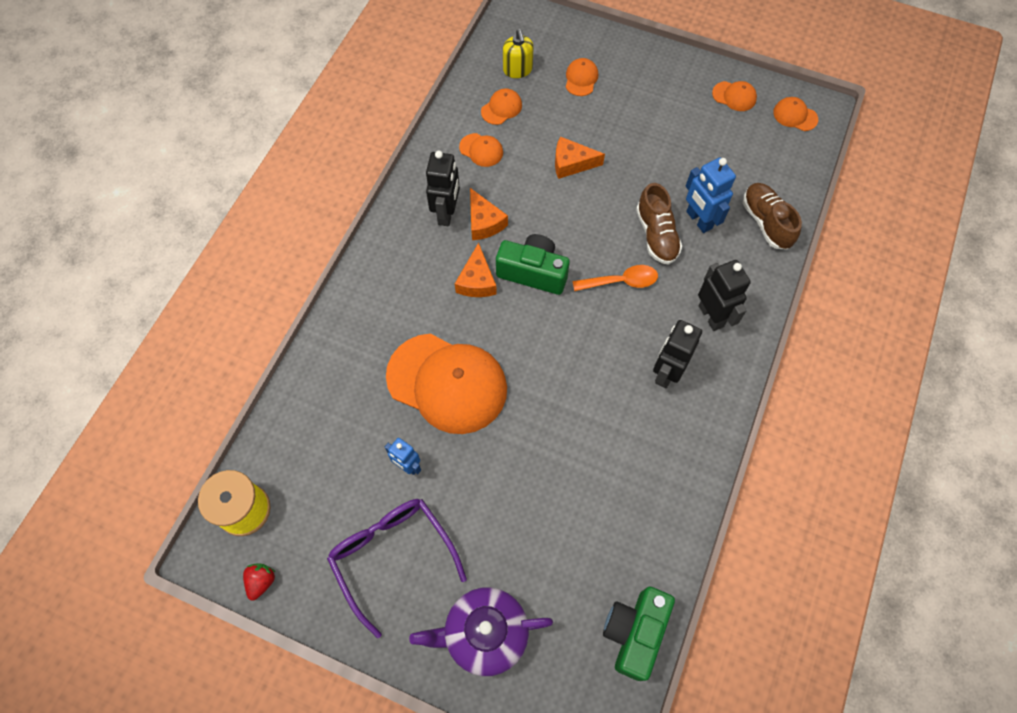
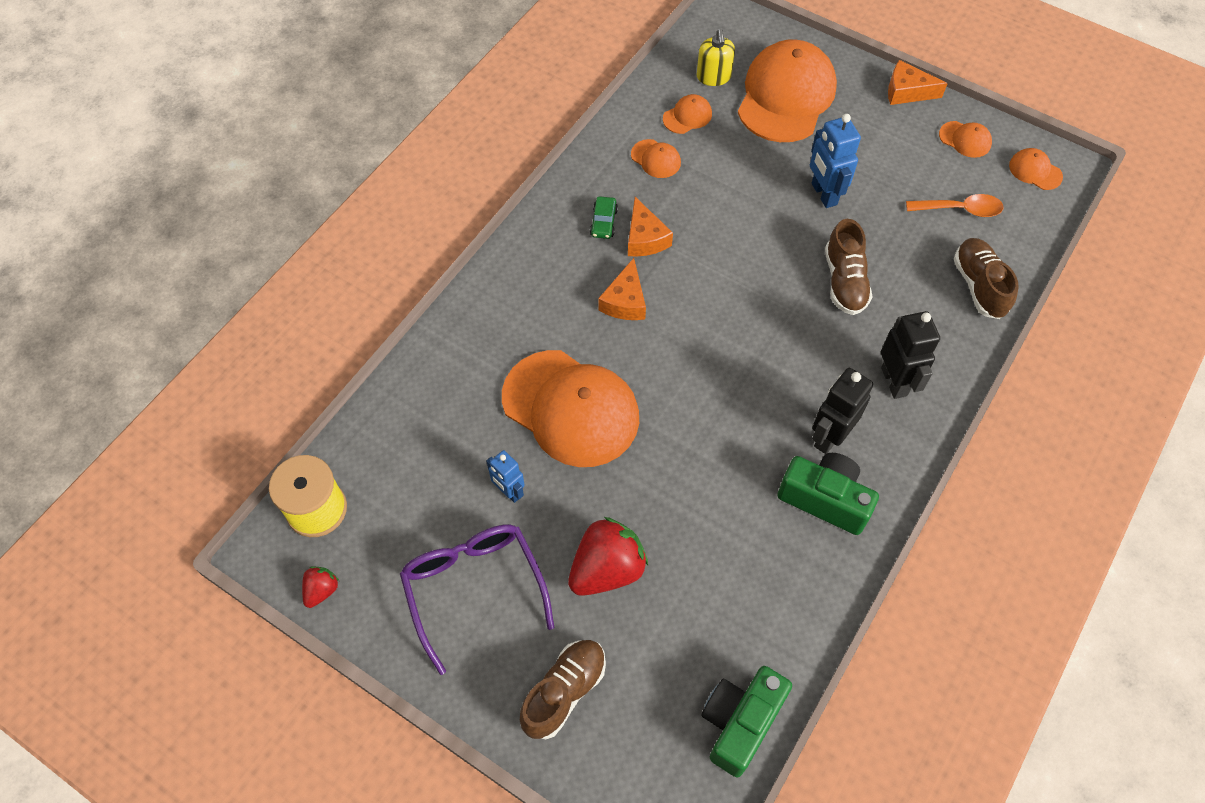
camera: 10 degrees right, 5 degrees down
(446, 213) = (603, 222): black robot -> green car
(484, 633) = (564, 692): purple teapot -> brown shoe
(502, 519) = (607, 569): none -> red strawberry
(533, 272) = (692, 301): green camera -> green camera (825, 499)
(571, 163) = (758, 188): orange cheese -> orange cheese (907, 92)
(581, 79) = (786, 96): orange cap -> orange cap, size x2.38
(621, 281) = (793, 327): orange spoon -> orange spoon (960, 209)
(698, 220) = (898, 272): blue robot -> blue robot (823, 194)

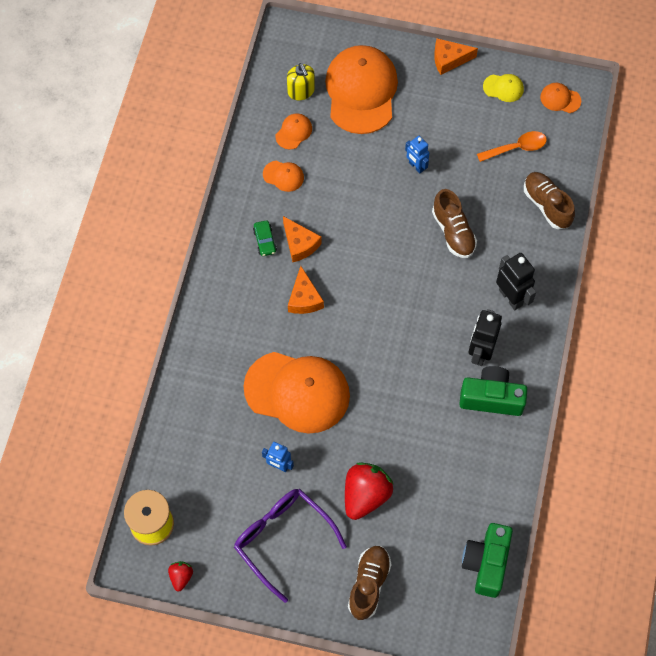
camera: 20 degrees left, 5 degrees up
(823, 194) = (416, 166): blue robot -> blue robot, size x0.64
(965, 139) = (503, 88): orange cap -> yellow cap

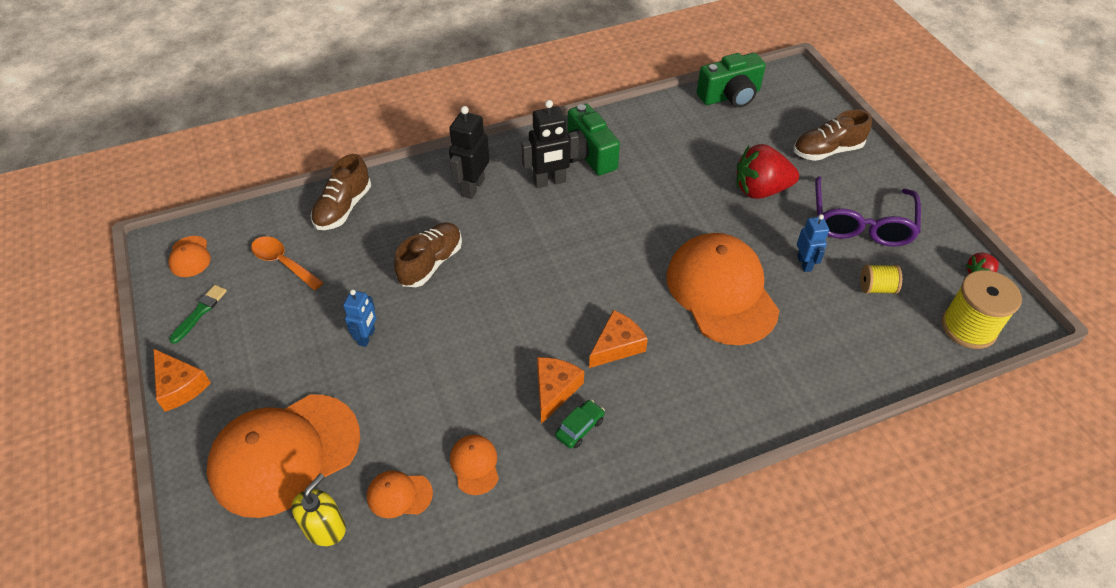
camera: 125 degrees left, 15 degrees down
(224, 495) = (876, 288): none -> yellow spool
(503, 88) = (200, 312): yellow cap -> green brush

